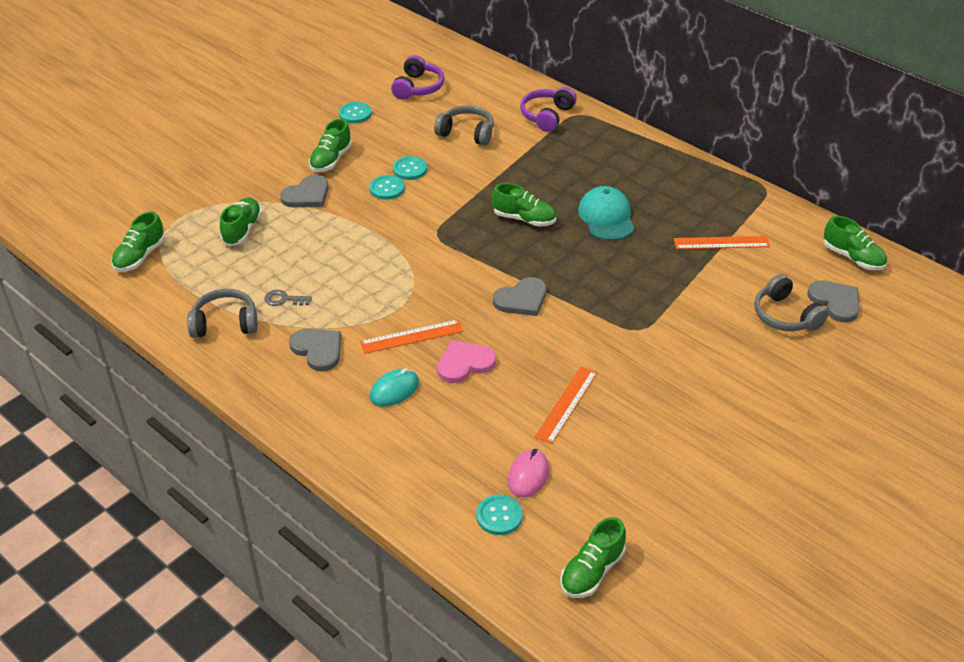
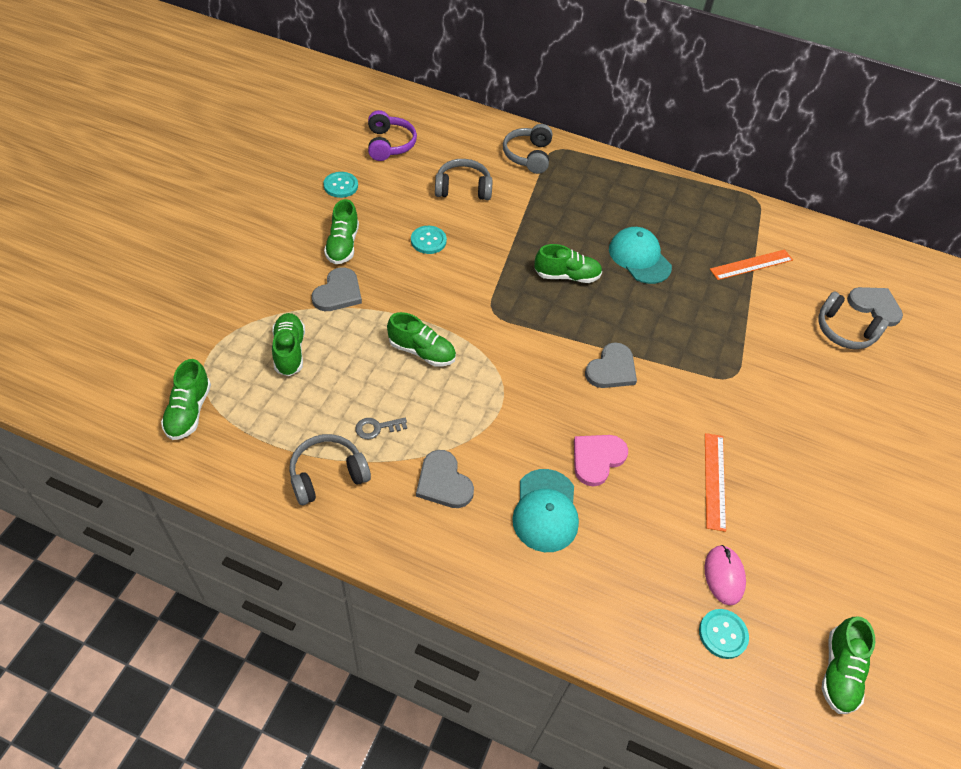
camera: 25 degrees left, 10 degrees up
(318, 350) = (443, 482): grey heart -> grey heart turned 150 degrees counterclockwise
(387, 188) = (417, 268): turquoise button -> none
(394, 390) = (545, 510): turquoise mouse -> turquoise cap
(411, 336) = (530, 440): orange ruler -> none
(547, 116) = (528, 156): purple headphones -> grey headphones
(852, 257) = (863, 257): green shoe -> green shoe (422, 351)

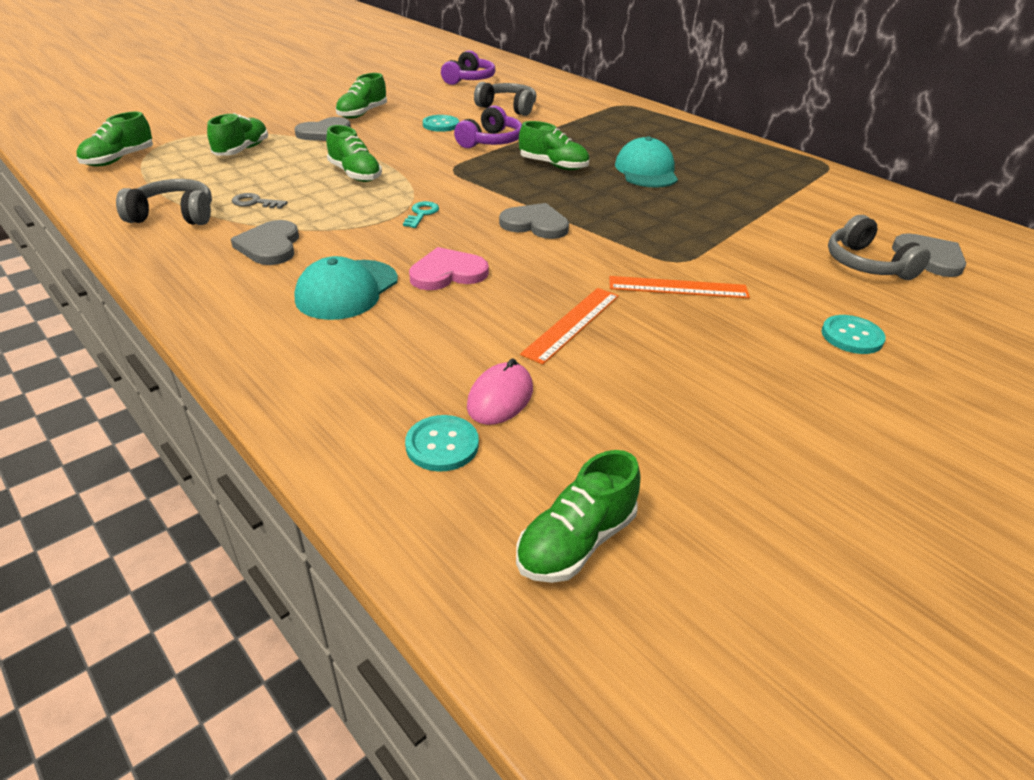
camera: 30 degrees right, 15 degrees down
(341, 186) = (400, 89): turquoise button -> turquoise button (852, 336)
(491, 255) = (491, 141): none -> purple headphones
(520, 389) = (421, 214): none -> turquoise key
(528, 156) = (593, 103): grey headphones -> none
(611, 369) = (535, 224): grey heart -> grey heart turned 135 degrees counterclockwise
(751, 265) = (780, 199): orange ruler -> orange ruler (678, 287)

